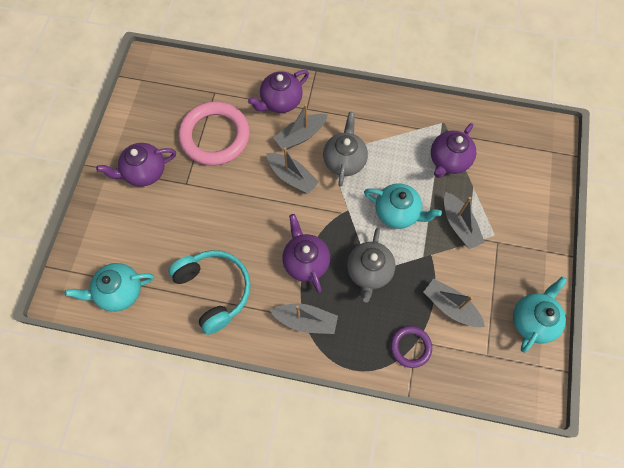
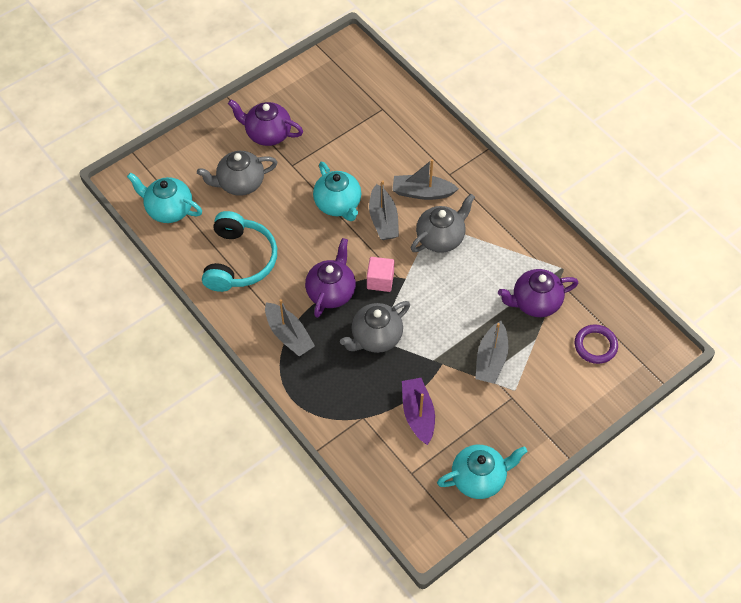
camera: 40 degrees right, 10 degrees down
(158, 227) = (240, 183): none -> grey teapot
(215, 136) = (350, 144): pink ring -> none
(280, 101) = (432, 153): purple teapot -> none
(332, 225) = (380, 280): none -> pink cube
(397, 213) = (446, 311): turquoise teapot -> turquoise teapot (338, 204)
(410, 347) = (353, 417): purple ring -> purple ring (595, 345)
(450, 306) = (418, 414): grey boat -> purple boat

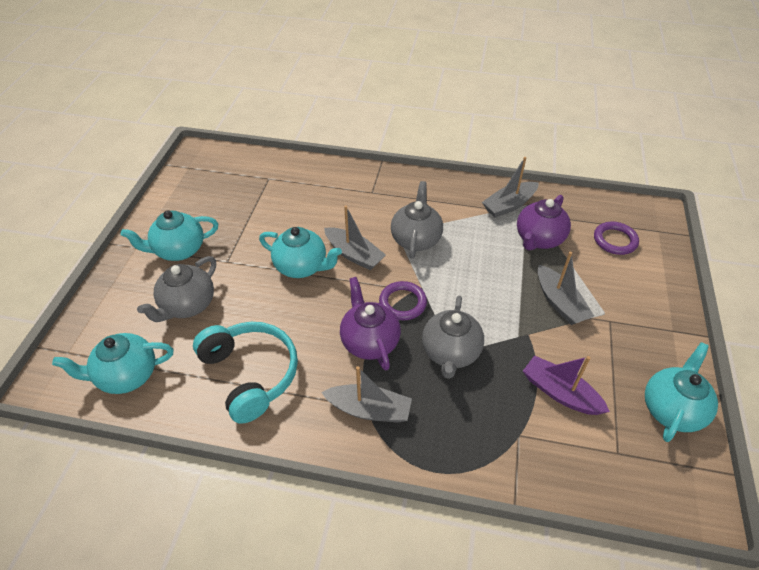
camera: 40 degrees left, 10 degrees down
(267, 134) = (179, 250): purple teapot -> turquoise teapot
(380, 280) = (402, 303): pink cube -> purple ring
(422, 192) = (365, 216): grey boat -> grey boat (509, 205)

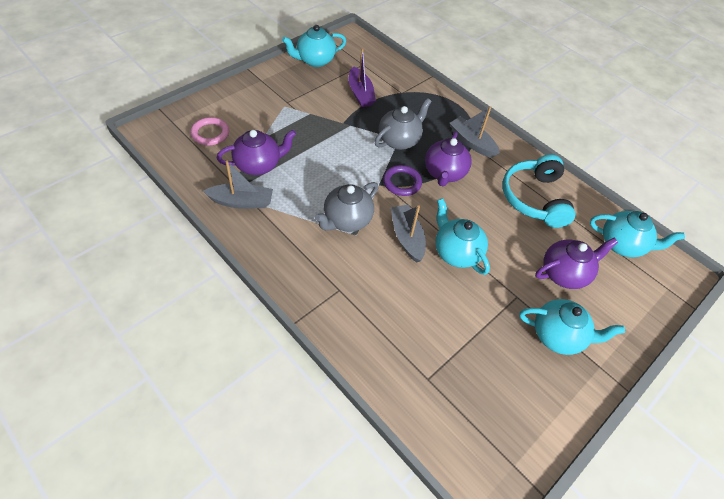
camera: 150 degrees left, 5 degrees up
(187, 305) = (564, 273): grey teapot -> purple teapot
(559, 302) = (302, 125): grey boat -> none
(615, 240) = (210, 133): purple ring -> pink ring

